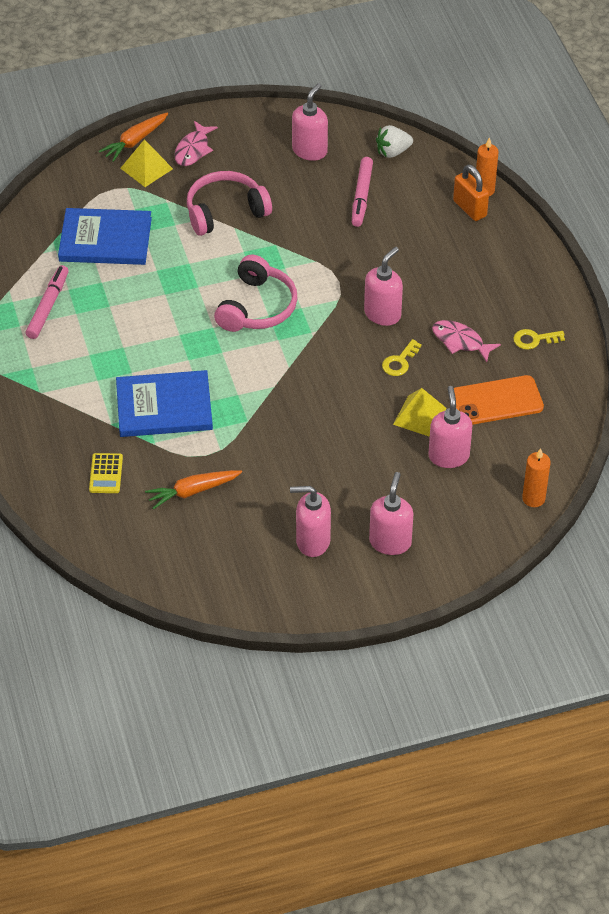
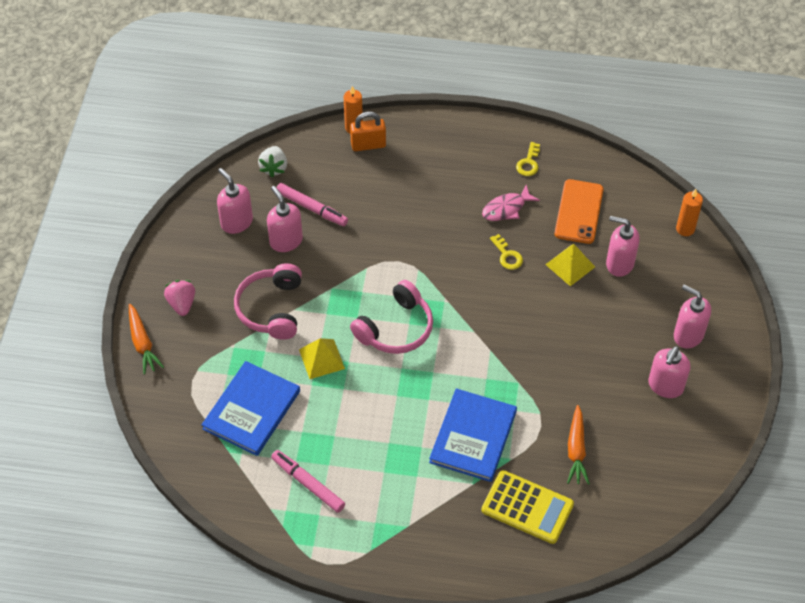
camera: 65 degrees left, 5 degrees up
(106, 474) = (527, 507): yellow calculator -> yellow calculator, size x1.82
(146, 168) = (182, 347): yellow pyramid -> yellow pyramid (321, 359)
(193, 150) = (182, 304): pink fish -> pink strawberry
(257, 307) = (395, 328): pink headphones -> pink headphones turned 90 degrees clockwise
(382, 314) = (450, 246): pink soap dispenser -> pink soap dispenser (286, 241)

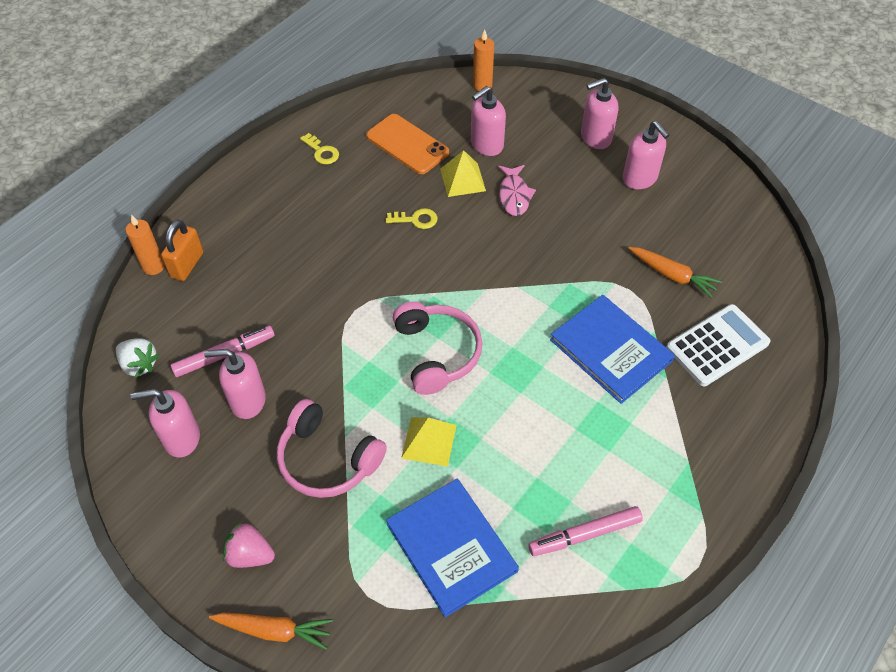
camera: 60 degrees left, 0 degrees up
(506, 209) = (361, 194): pink fish -> pink fish (514, 195)
(527, 507) = (717, 345): yellow calculator -> white calculator

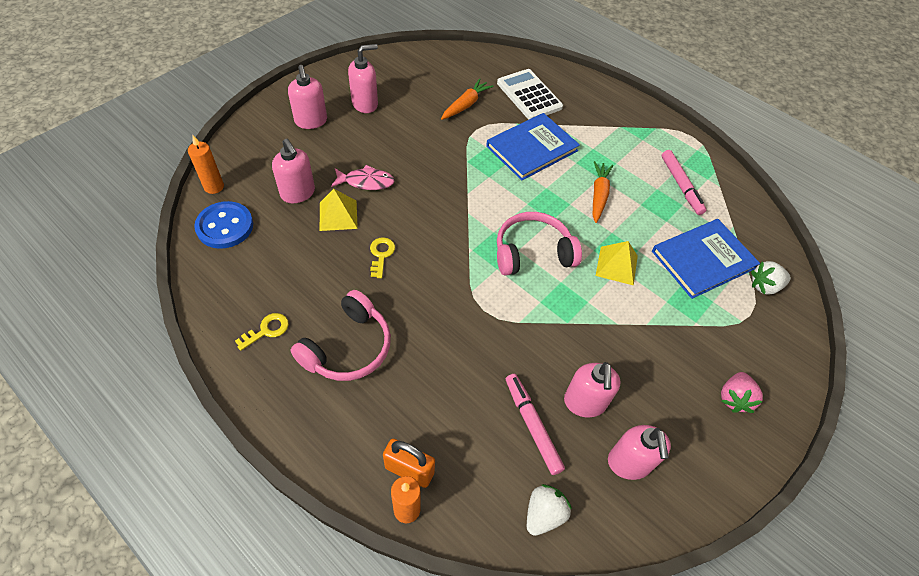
camera: 90 degrees left, 0 degrees up
(274, 630) = (791, 379): orange carrot -> orange carrot (598, 195)
(327, 459) = (639, 337): pink headphones -> pink headphones (347, 347)
(407, 144) = (278, 253): orange phone -> none
(416, 624) = (764, 286): none -> white strawberry
(434, 102) = (225, 226): none -> blue button

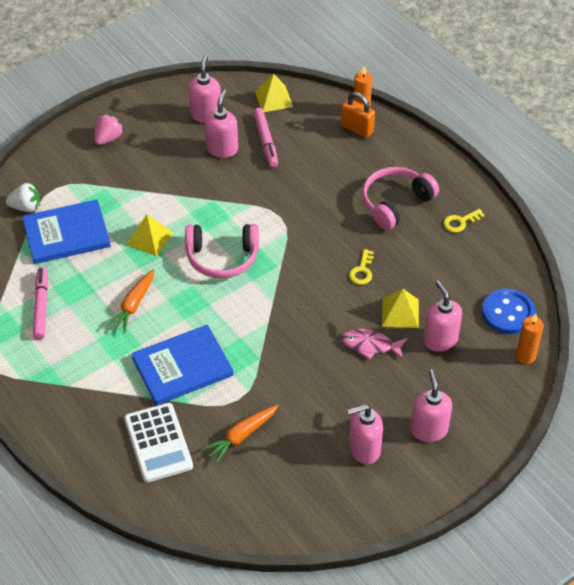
camera: 165 degrees left, 5 degrees down
(543, 514) = (273, 99): white strawberry -> yellow pyramid

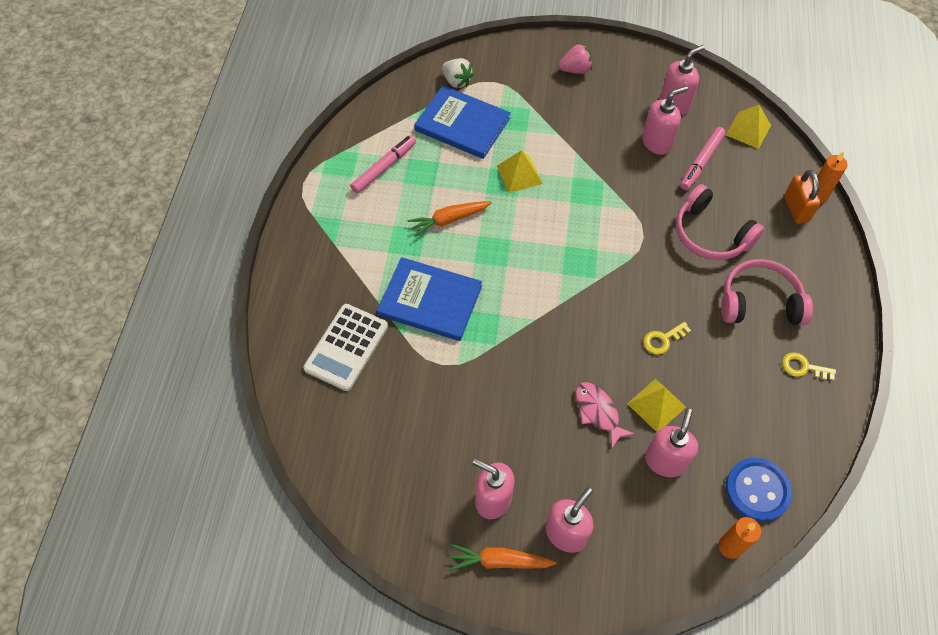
camera: 45 degrees right, 10 degrees up
(222, 257) = (558, 234): pink headphones -> pink headphones (711, 234)
(241, 436) = (411, 397): orange carrot -> orange carrot (499, 561)

